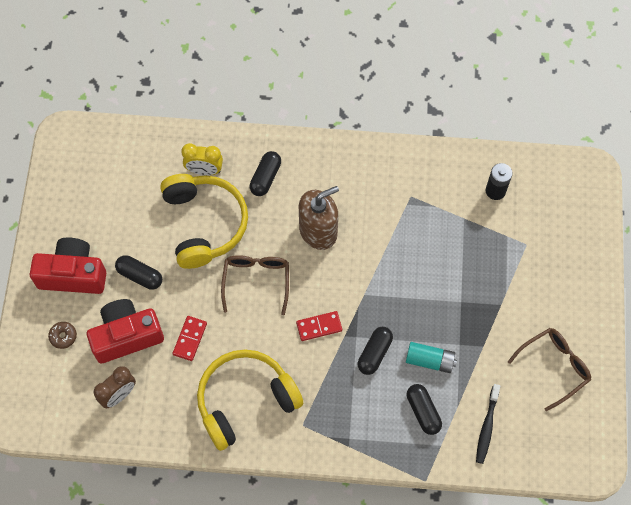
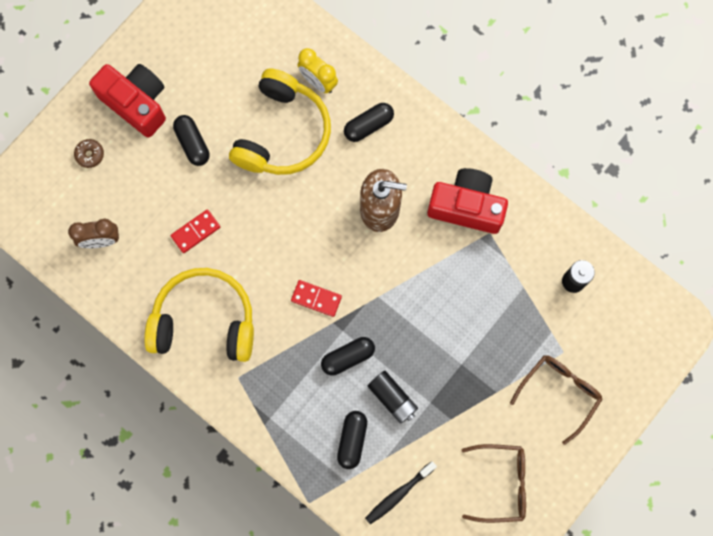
camera: 35 degrees right, 10 degrees up
(126, 336) = (143, 191): red camera -> red camera (466, 206)
(256, 281) = (290, 218): brown glasses -> brown glasses (559, 393)
(430, 360) = (392, 398): turquoise battery -> black battery

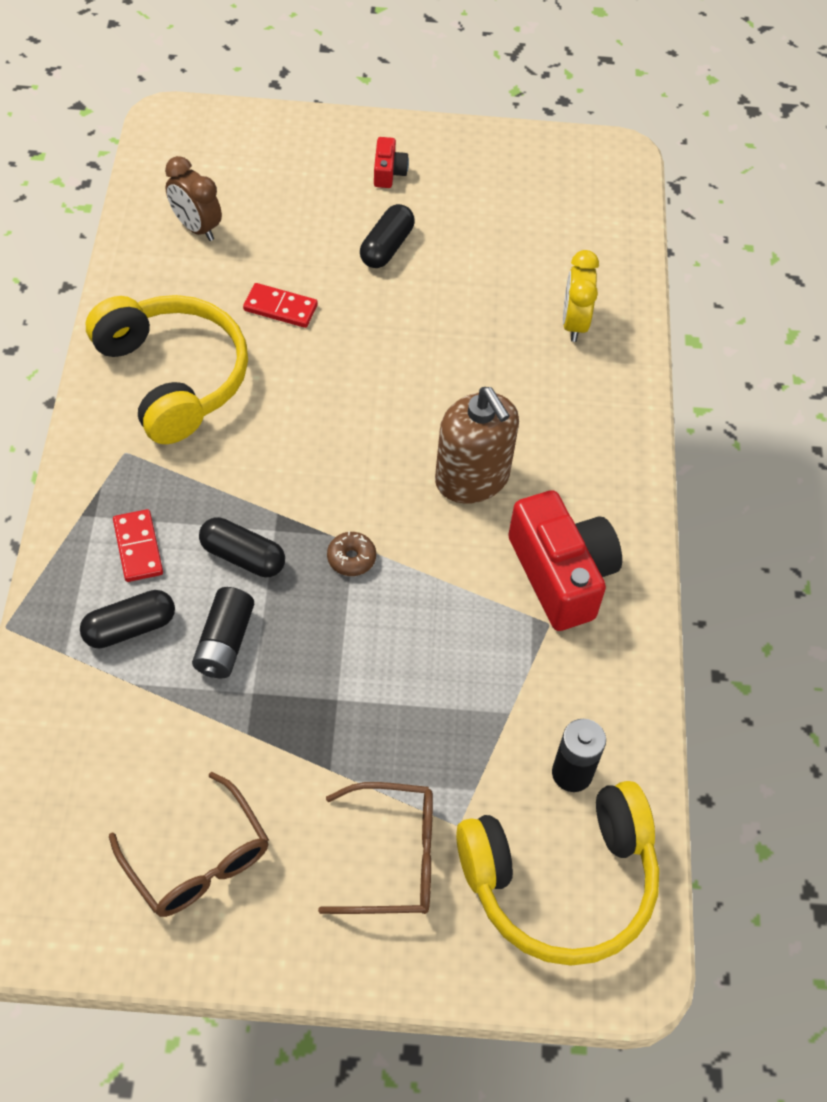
camera: 50 degrees right, 20 degrees down
(90, 155) = (291, 165): brown donut -> brown donut (351, 558)
(136, 103) = (388, 172): red camera -> red camera, size x0.46
(282, 133) = (478, 324): yellow headphones -> yellow headphones (561, 881)
(316, 299) = (295, 477): red domino -> red domino (138, 547)
(368, 125) = (568, 404): black capsule -> none
(398, 494) = (90, 731): black toothbrush -> none

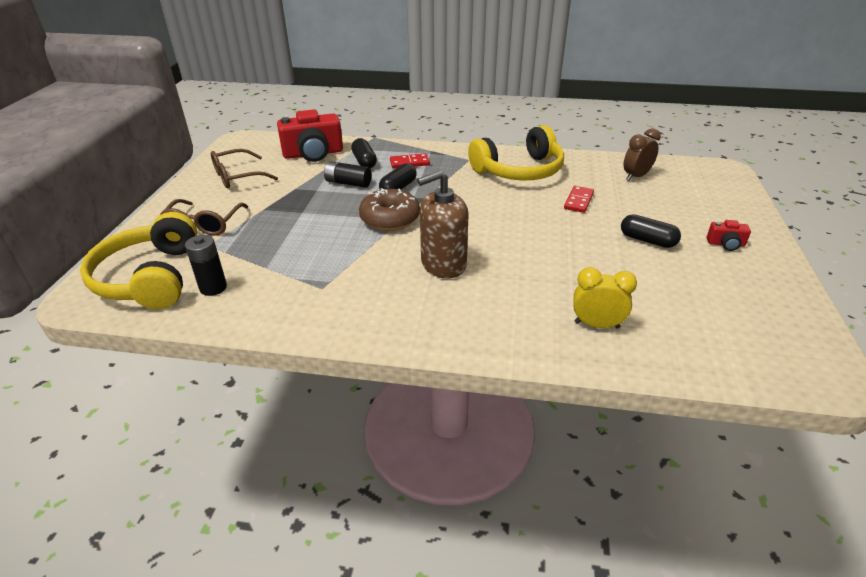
camera: 100 degrees right, 20 degrees down
(351, 558) = (390, 219): brown donut -> brown donut, size x2.08
(561, 574) = (358, 296): red camera -> red camera (313, 154)

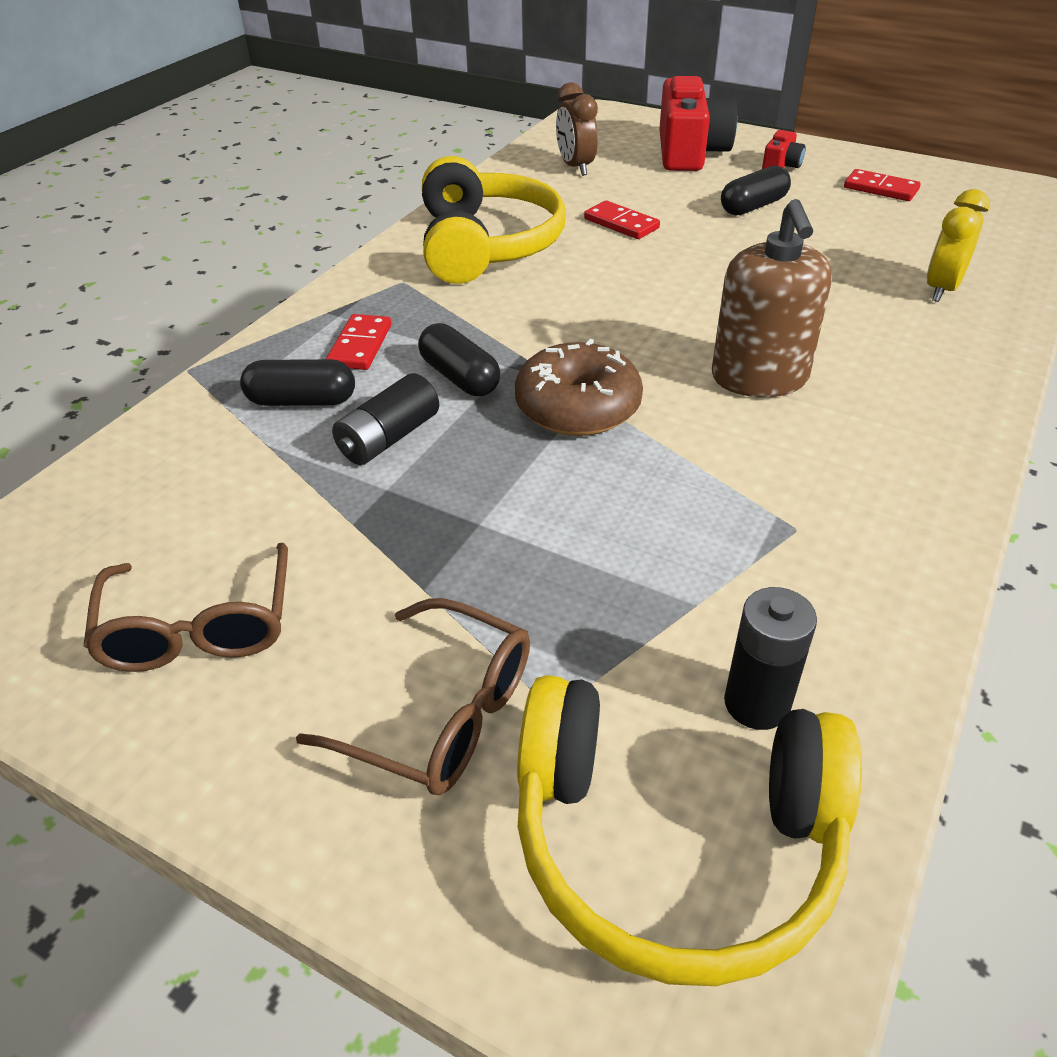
camera: 70 degrees left, 5 degrees up
(313, 154) = (186, 471): red camera -> red camera (689, 152)
(736, 290) = (880, 189): none -> red domino

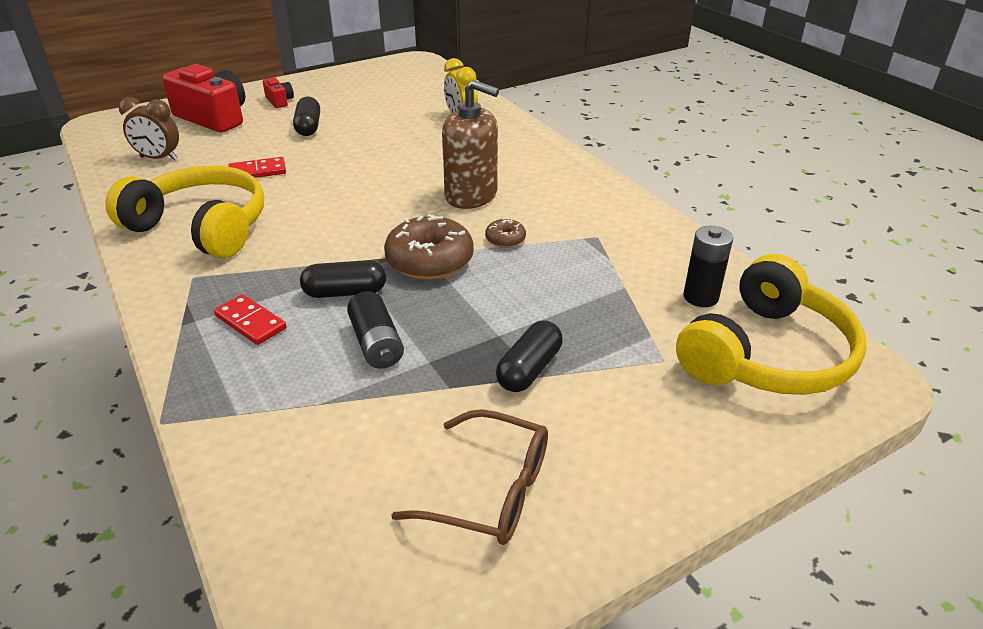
camera: 60 degrees left, 5 degrees down
(302, 401) = (285, 371): black capsule -> black capsule (529, 369)
(439, 714) = (641, 403): brown glasses -> none
(690, 446) = (505, 239): none -> brown donut
(880, 189) = (350, 89): red domino -> none

